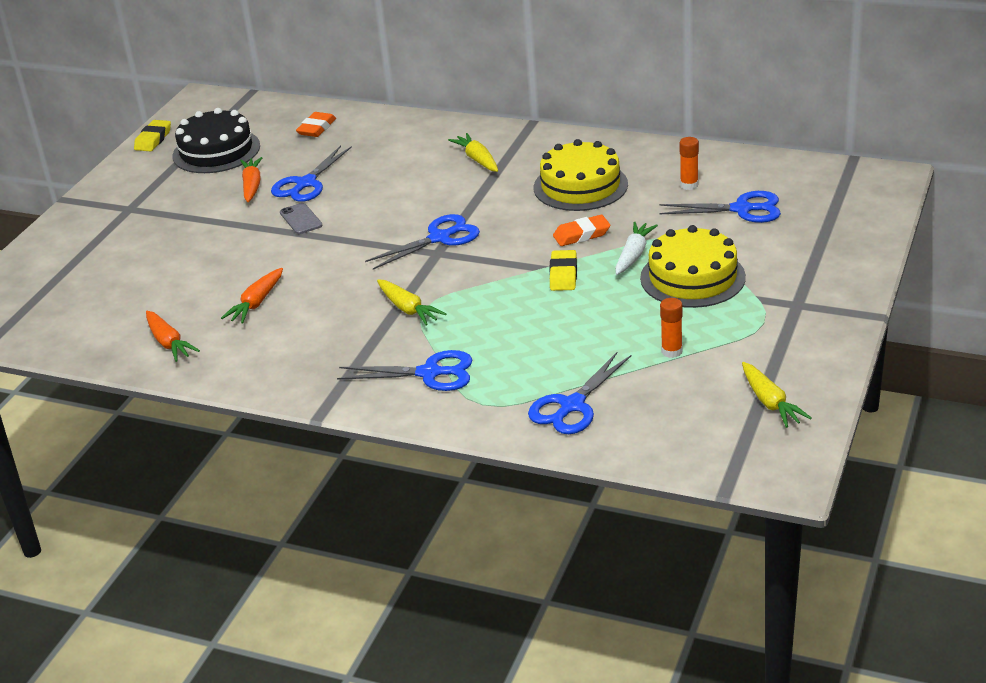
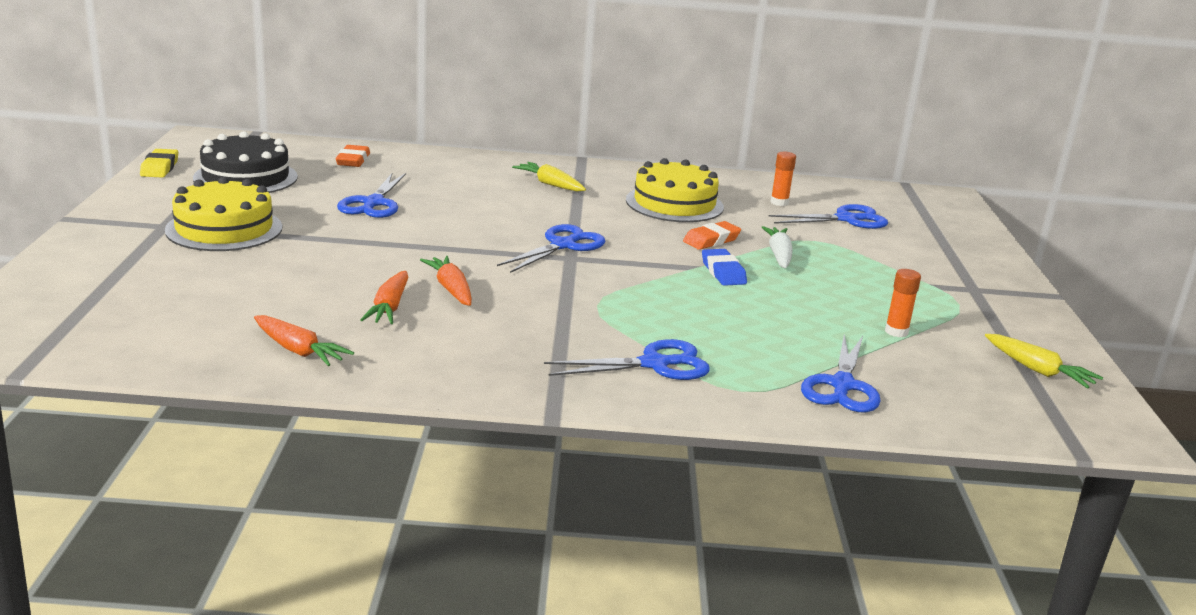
camera: 25 degrees left, 10 degrees down
(252, 185) = (309, 205): orange carrot -> orange carrot (451, 289)
(301, 219) = (389, 232): grey phone -> none
(408, 309) = (579, 307): yellow carrot -> none
(563, 275) = (723, 272): yellow eraser -> blue eraser
(692, 277) = (854, 271): yellow cake -> yellow cake (224, 229)

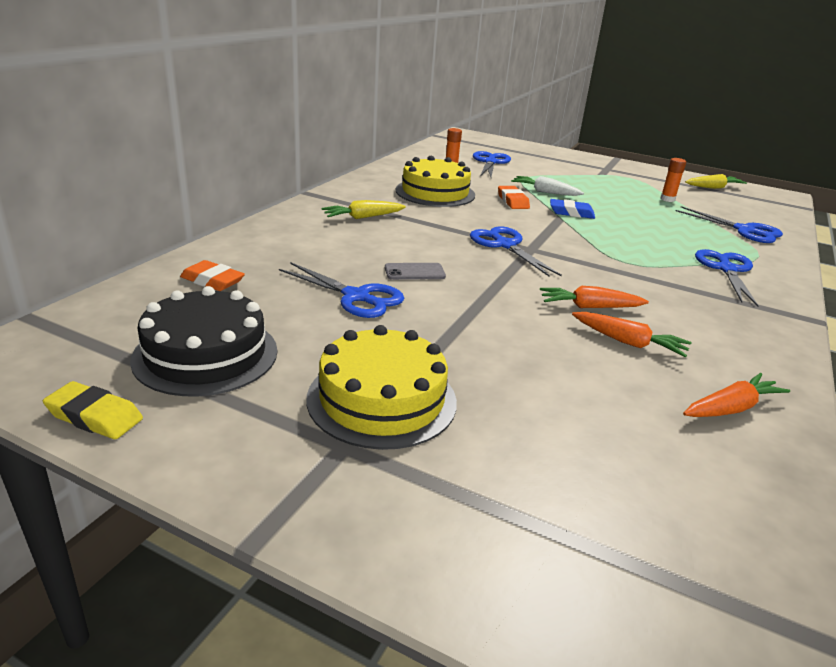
camera: 65 degrees left, 5 degrees up
(446, 216) = (414, 272): none -> grey phone

